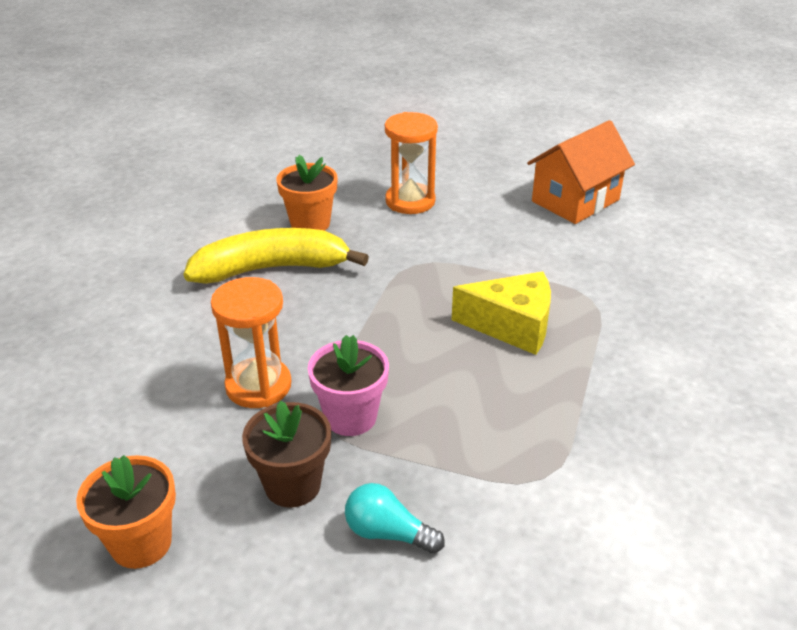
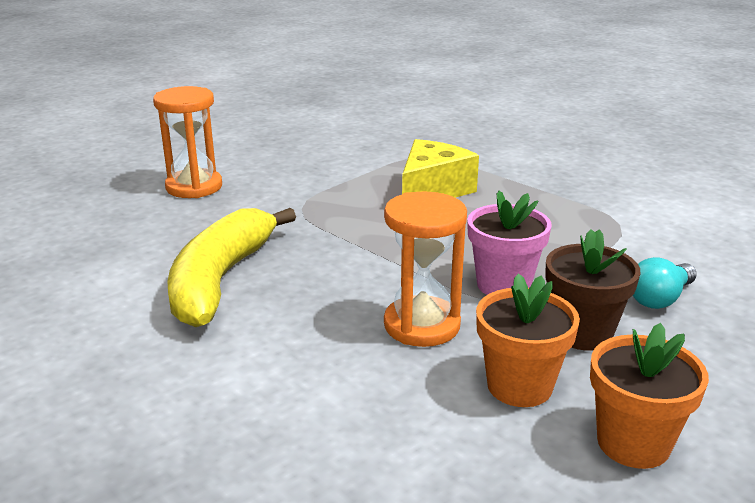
camera: 65 degrees left, 10 degrees down
(310, 223) = (162, 242): orange flower pot -> orange flower pot (519, 386)
(575, 200) = (287, 128): orange house -> none

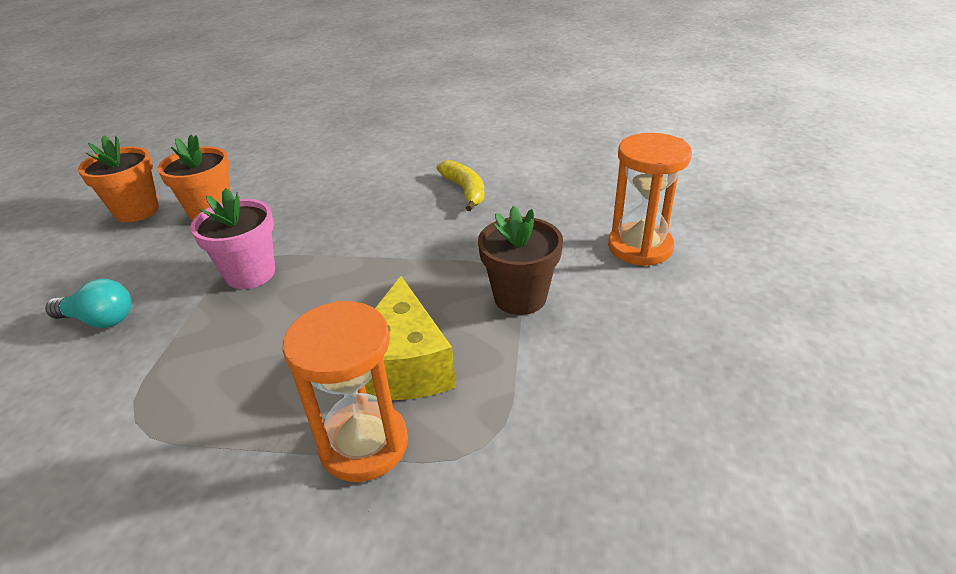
camera: 145 degrees right, 10 degrees up
(221, 280) = (465, 191): yellow banana -> yellow banana, size x0.54
(422, 325) = (296, 219): orange hourglass -> orange hourglass (364, 444)
(582, 333) = (173, 260): brown flower pot -> brown flower pot (520, 297)
(660, 298) = (100, 320): turquoise light bulb -> turquoise light bulb turned 90 degrees clockwise

